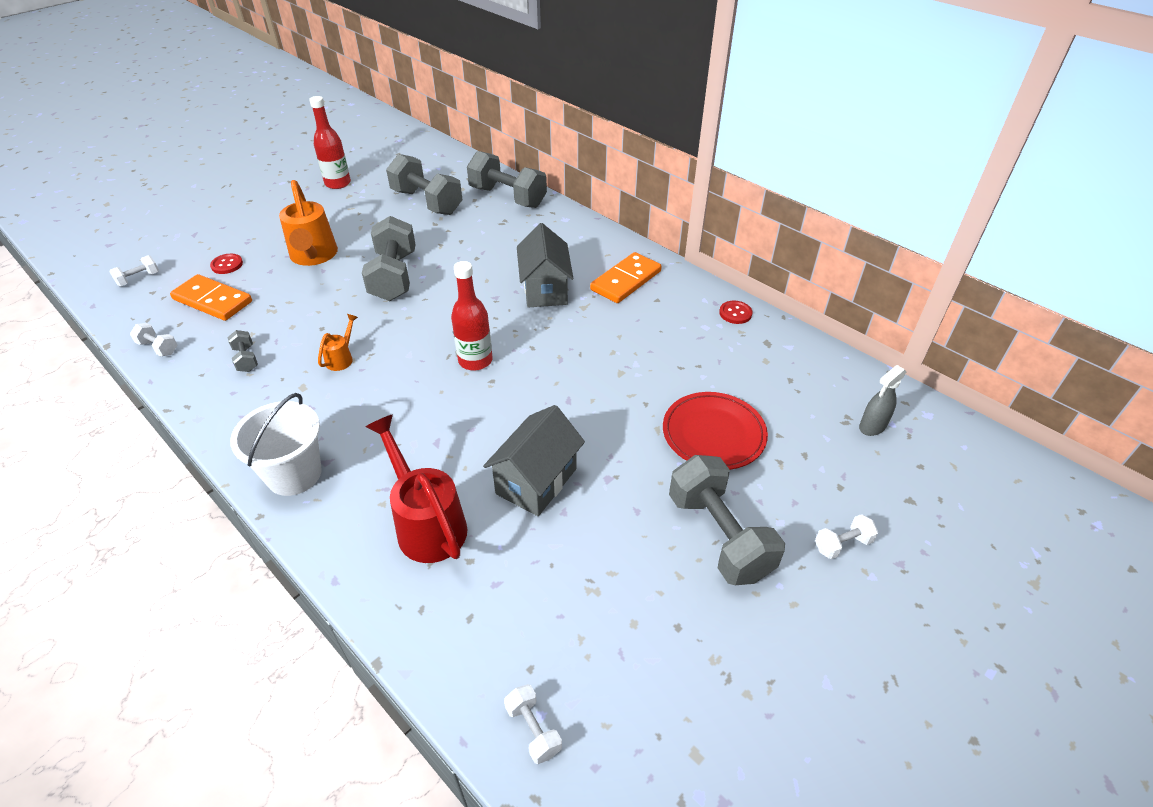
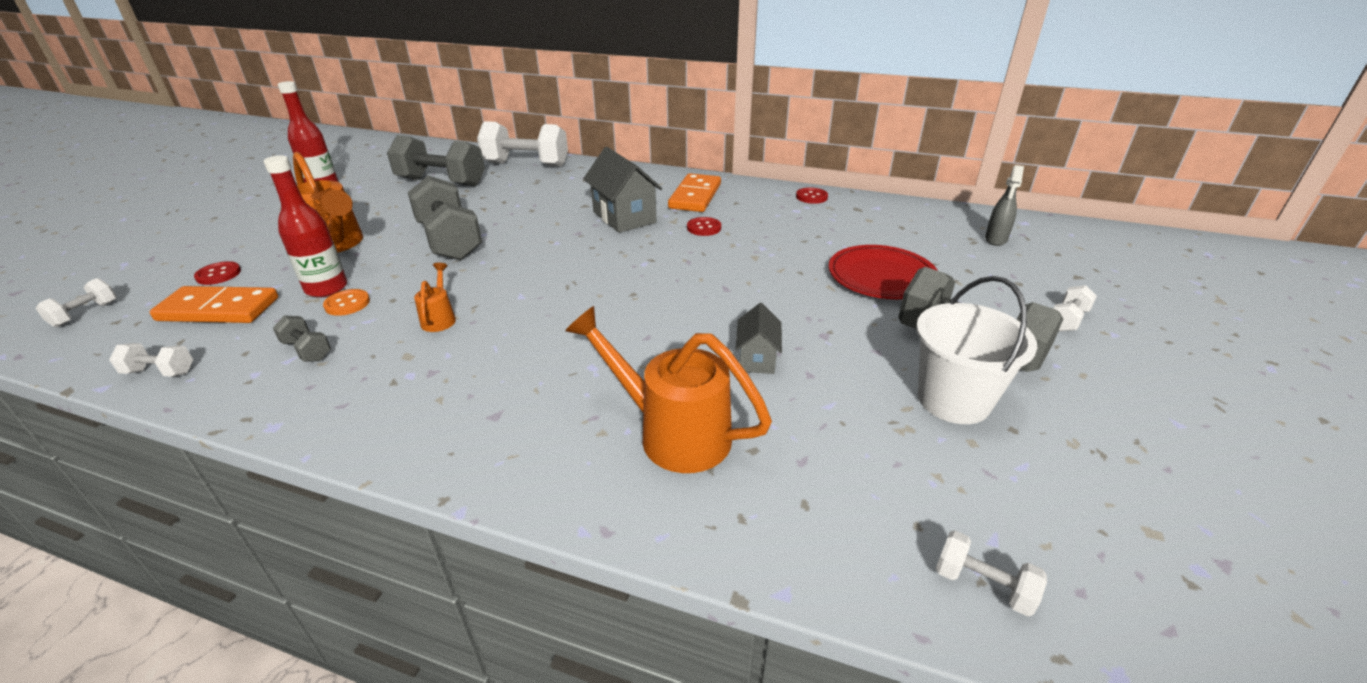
camera: 25 degrees left, 10 degrees down
(291, 322) = (347, 304): none -> orange button
(294, 474) = (460, 440): white bucket -> white bucket (953, 400)
(426, 523) = (671, 432): red watering can -> orange watering can
(475, 360) = (601, 283): red bottle -> red bottle (326, 288)
(508, 197) = (526, 164): grey dumbbell -> white dumbbell
(536, 481) = (757, 358): grey house -> grey house, size x0.56
(603, 323) = (704, 228): none -> red button

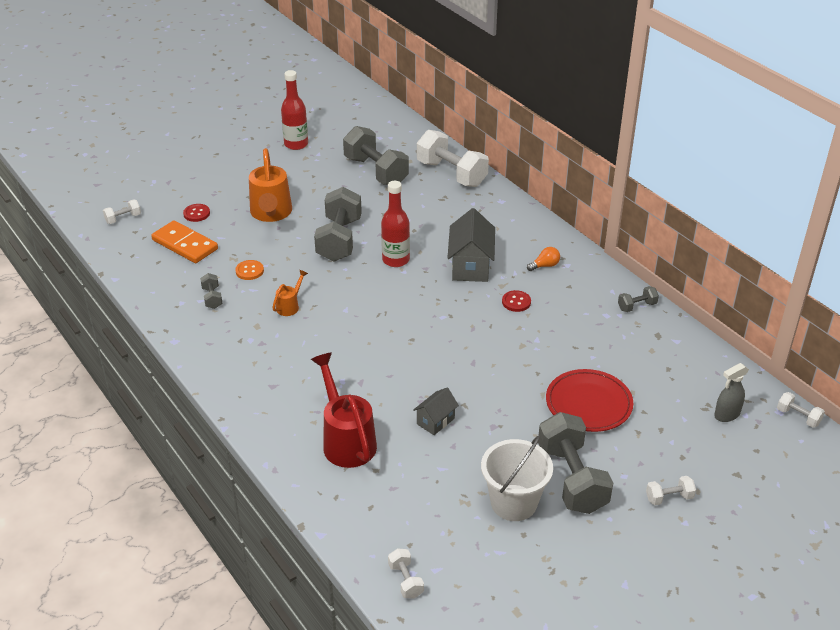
camera: 35 degrees right, 5 degrees up
(160, 372) = (142, 280): white dumbbell -> white dumbbell (798, 417)
(326, 288) = (245, 252): red bottle -> red bottle (396, 260)
(671, 432) = (346, 439): orange watering can -> red watering can
(695, 196) = (545, 265): orange domino -> orange light bulb
(811, 197) = (637, 306): red button -> grey dumbbell

